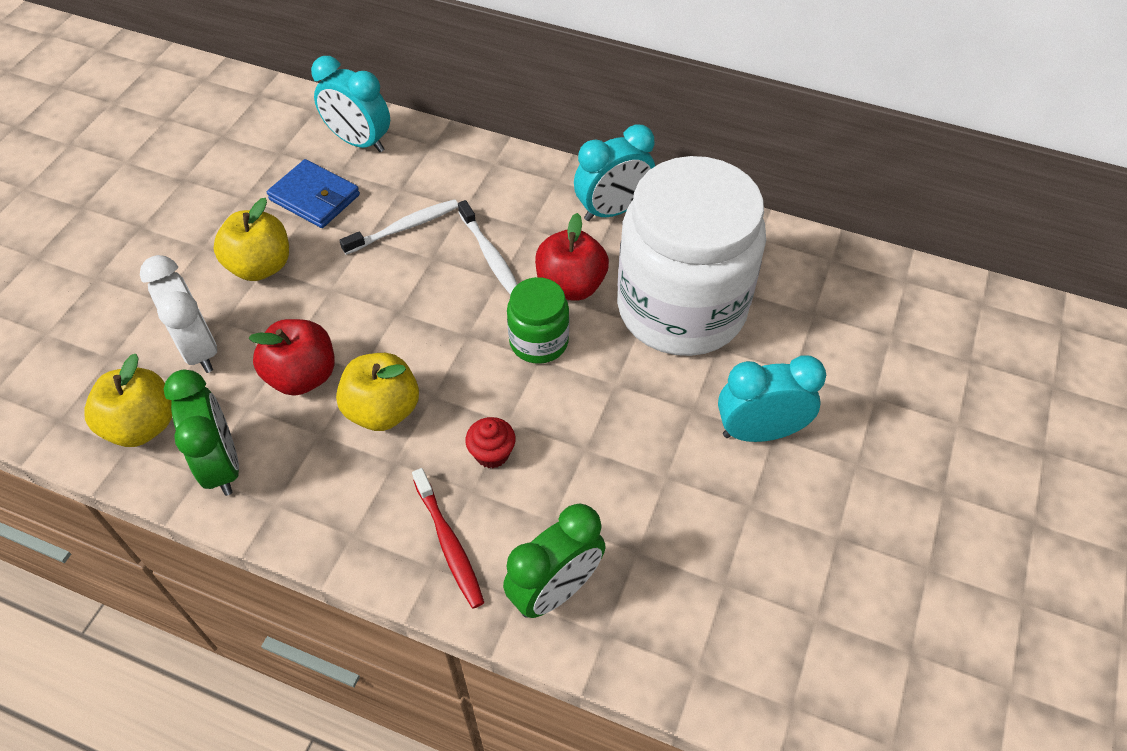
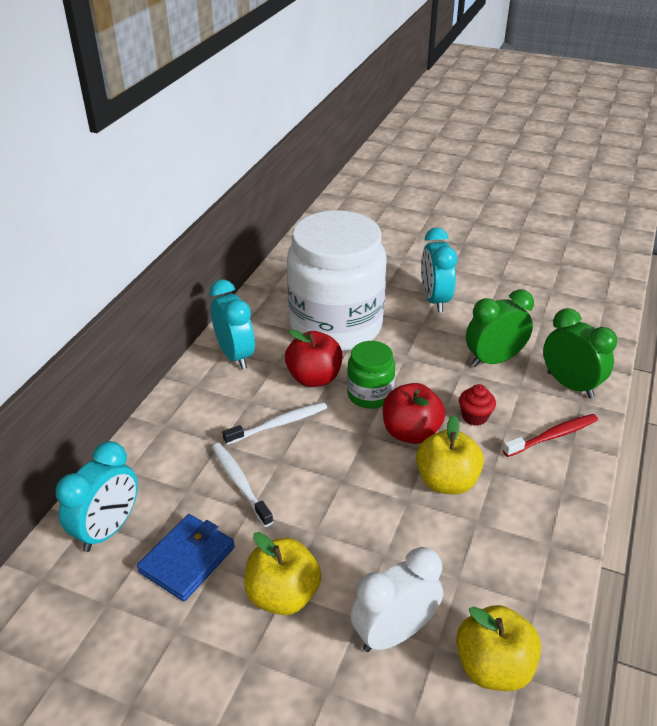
camera: 90 degrees left, 15 degrees down
(222, 465) = (521, 588): green clock -> green clock (494, 360)
(302, 376) = (418, 541): red apple -> red apple (411, 432)

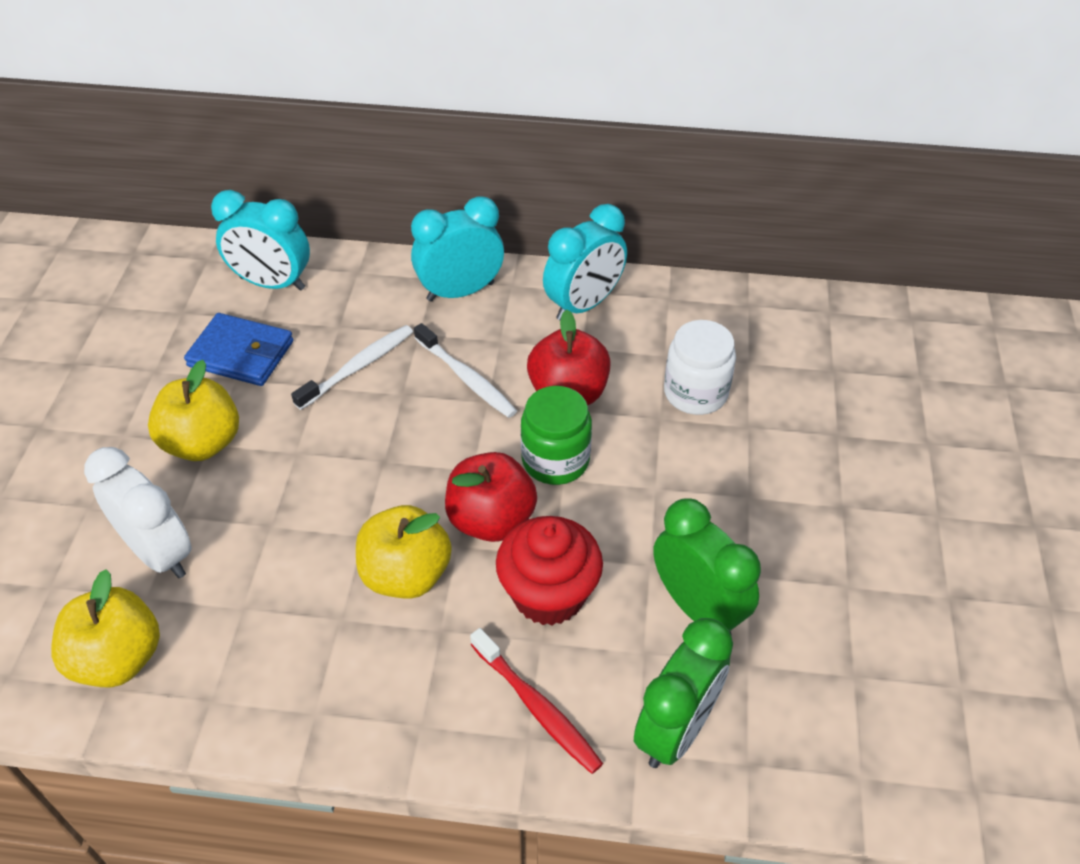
camera: 75 degrees right, 10 degrees up
(336, 326) = (695, 393): white jar -> white jar, size x0.45
(434, 300) = (826, 505): turquoise clock -> turquoise clock (460, 291)
(474, 417) = (548, 594): red cupcake -> red cupcake, size x1.80

